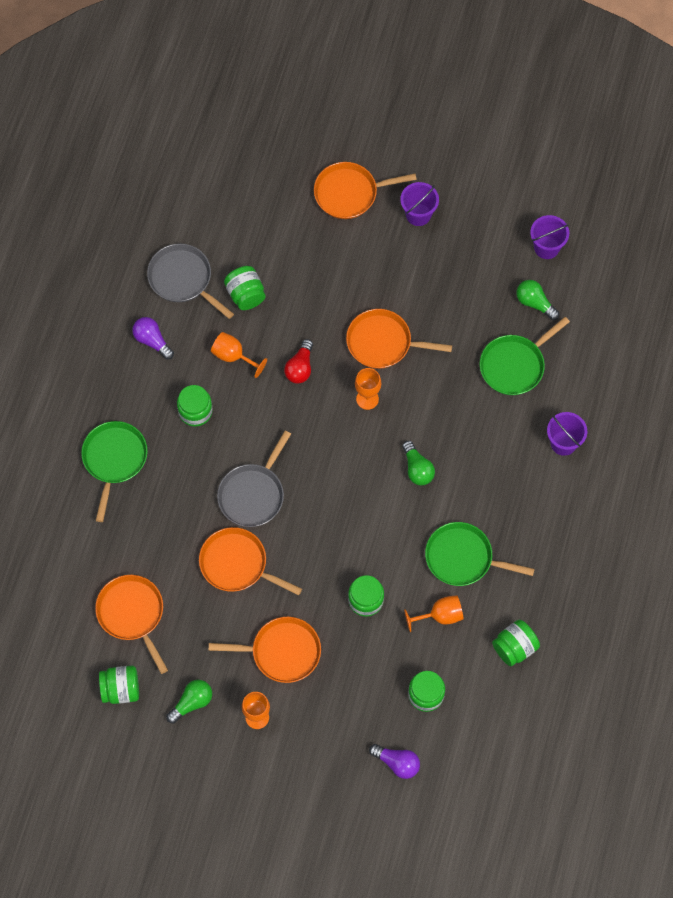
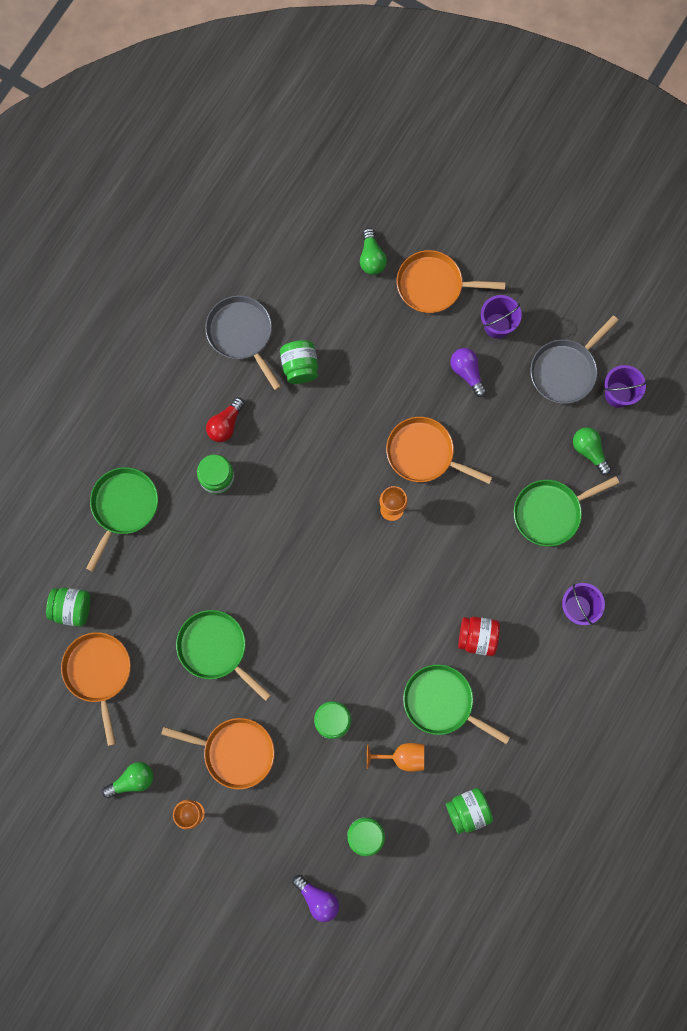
camera: 15 degrees right, 10 degrees up
(121, 689) = (67, 747): green jar -> green jar (72, 608)
(152, 341) = (194, 391): purple light bulb -> purple light bulb (467, 373)
(233, 356) = (270, 429): orange goblet -> none
(237, 564) = (215, 648): orange pan -> green pan
(253, 494) = (250, 580): grey pan -> grey pan (565, 371)
(300, 367) = (333, 458): red light bulb -> red light bulb (225, 424)
(417, 469) = (422, 596): green light bulb -> green light bulb (371, 258)
(479, 492) = (477, 637): none -> red jar

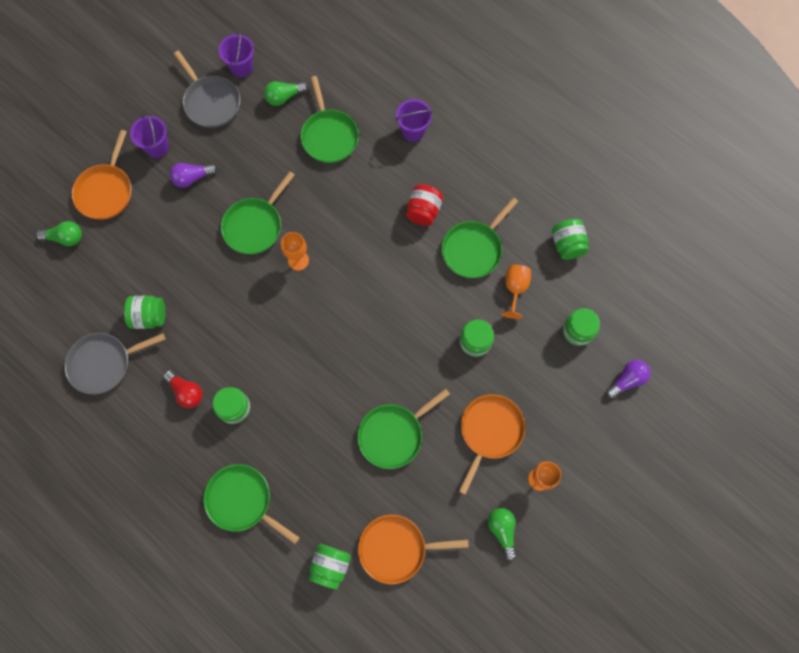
camera: 80 degrees left, 5 degrees down
(423, 453) = (255, 226): orange pan -> green pan

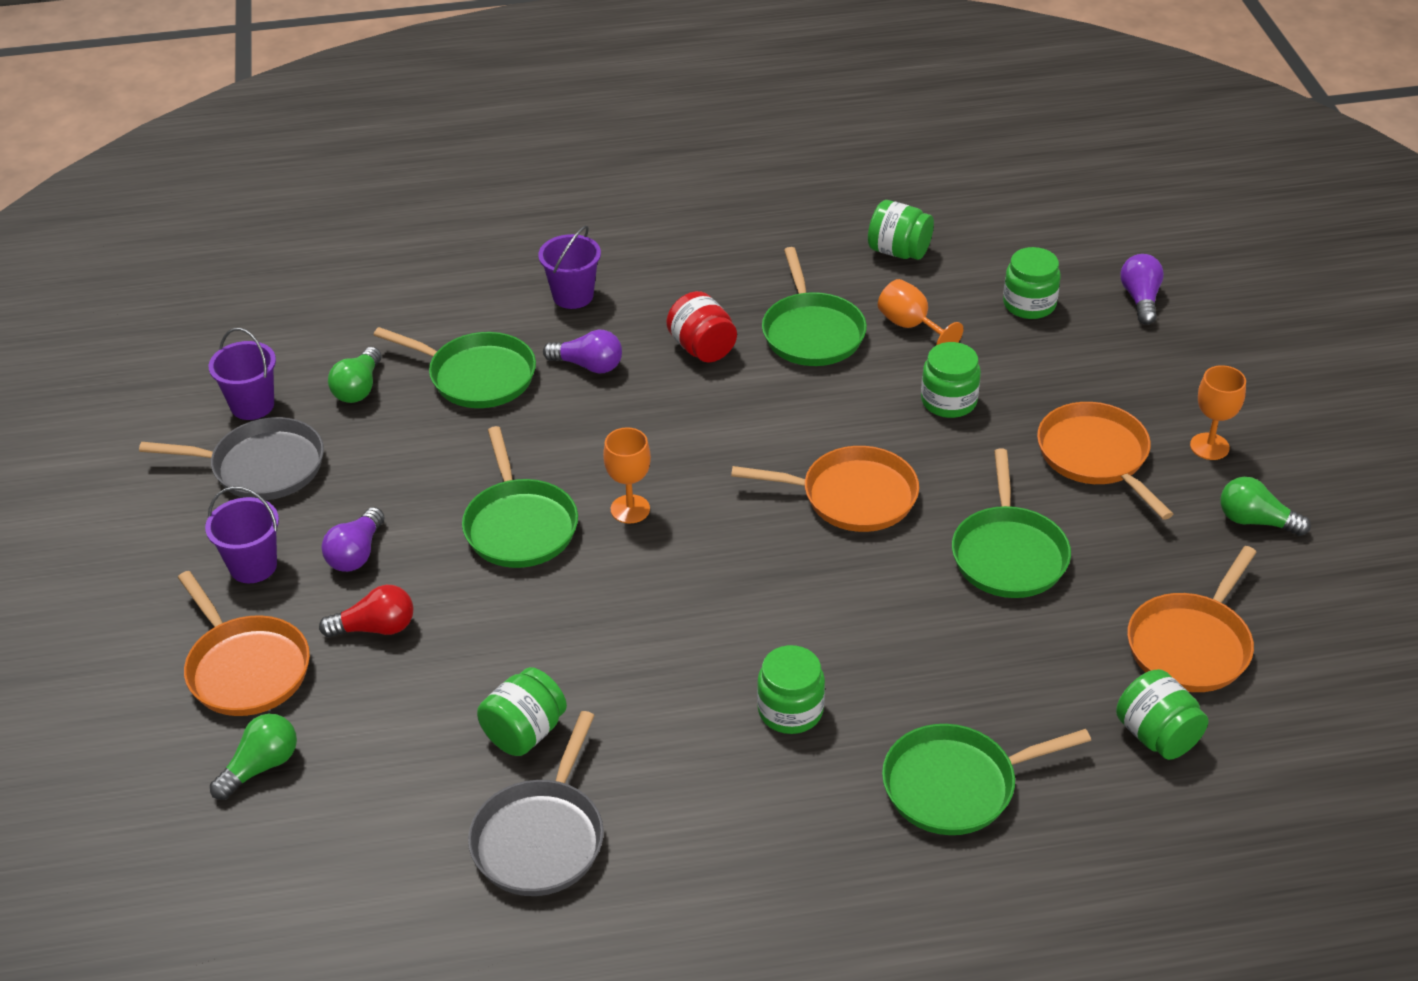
camera: 50 degrees left, 30 degrees down
(186, 392) = (703, 755): red light bulb -> red light bulb (375, 628)
(373, 174) = (588, 365): none -> purple light bulb
(378, 344) = (853, 496): none -> orange pan

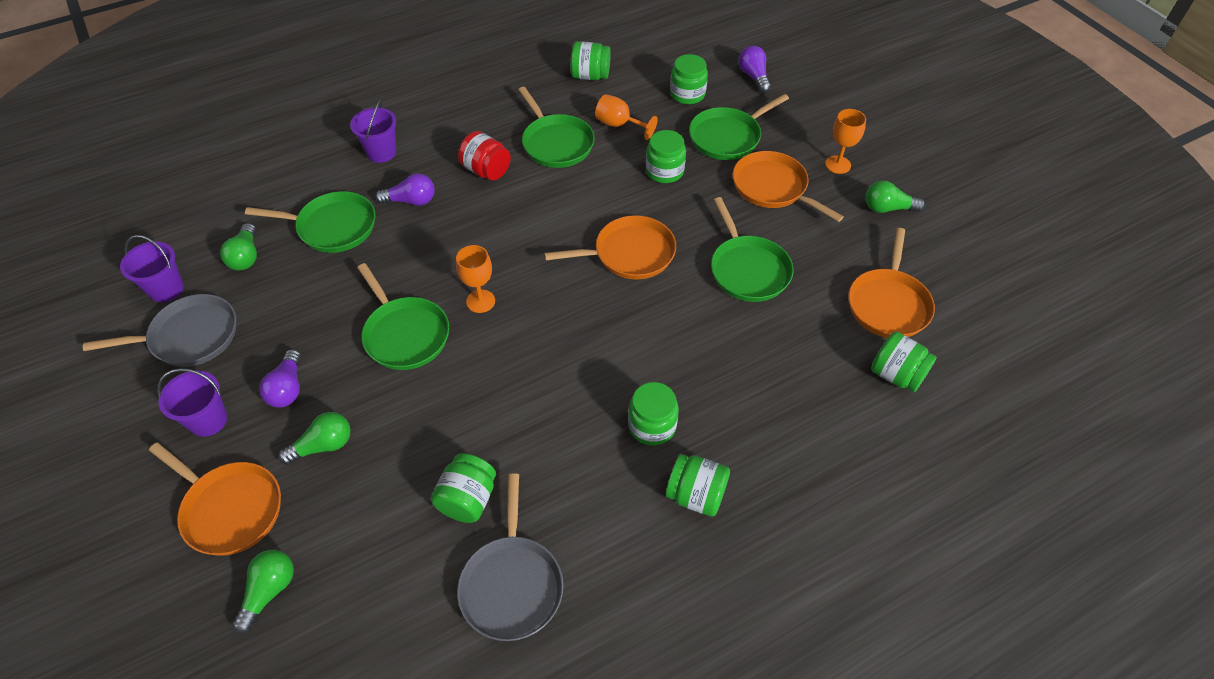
camera: 20 degrees left, 10 degrees up
(375, 628) = (323, 445): red light bulb -> green light bulb
(811, 804) = (696, 495): none -> green jar
(955, 785) = (786, 450): green pan -> green pan (727, 137)

